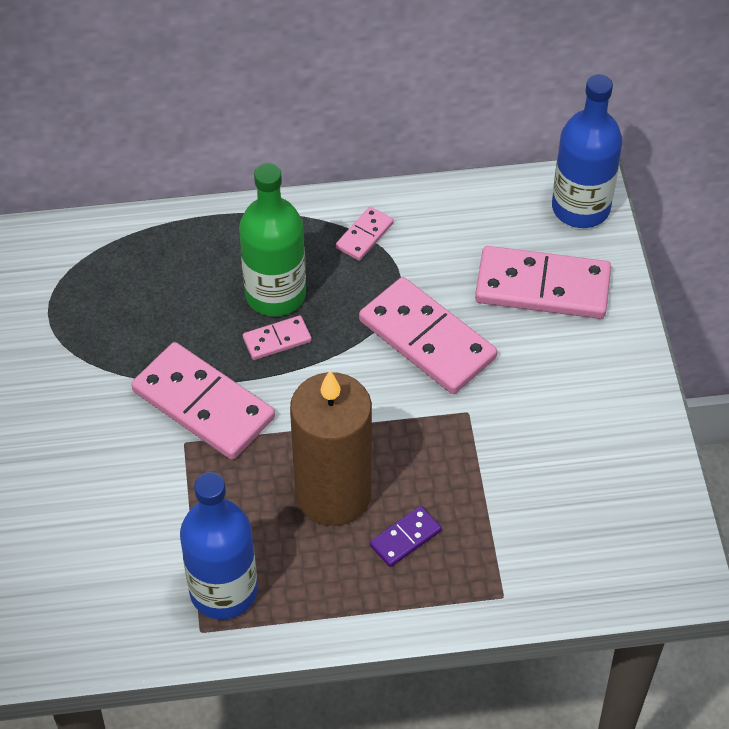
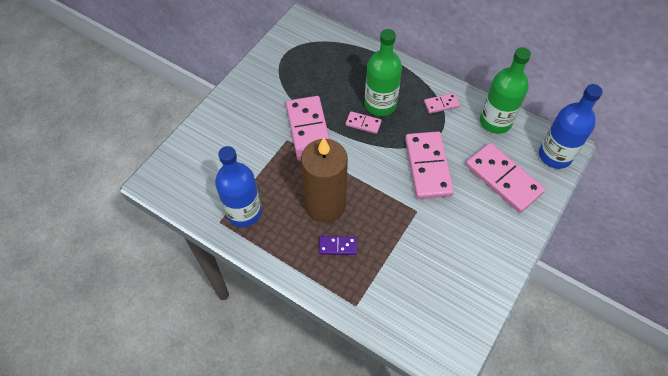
camera: 40 degrees right, 5 degrees up
(462, 211) = (495, 121): none -> green bottle

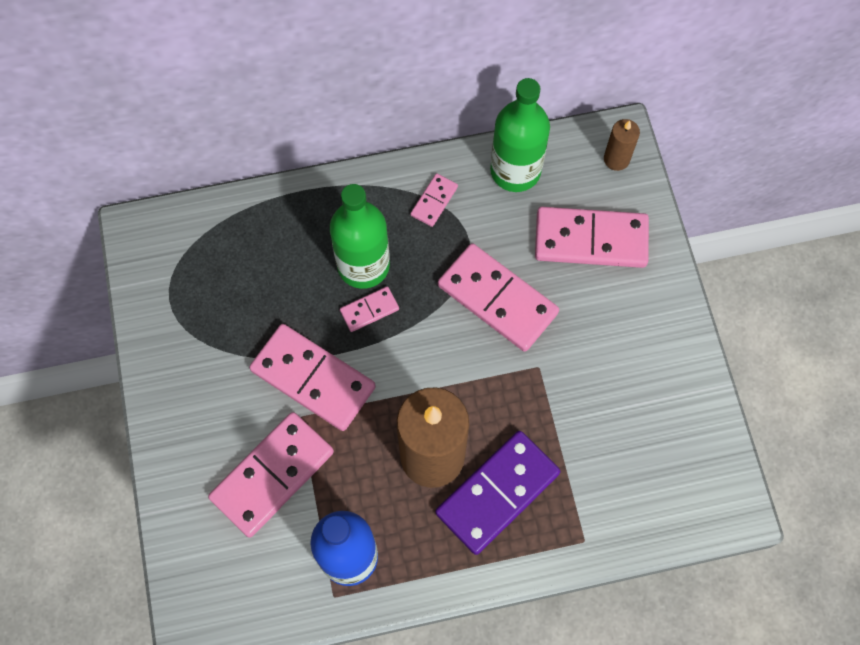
camera: 45 degrees left, 10 degrees up
(249, 152) = (272, 475): none -> pink domino
(337, 246) = (497, 493): purple domino -> purple domino, size x2.09
(555, 155) = (616, 159): blue bottle -> brown candle

